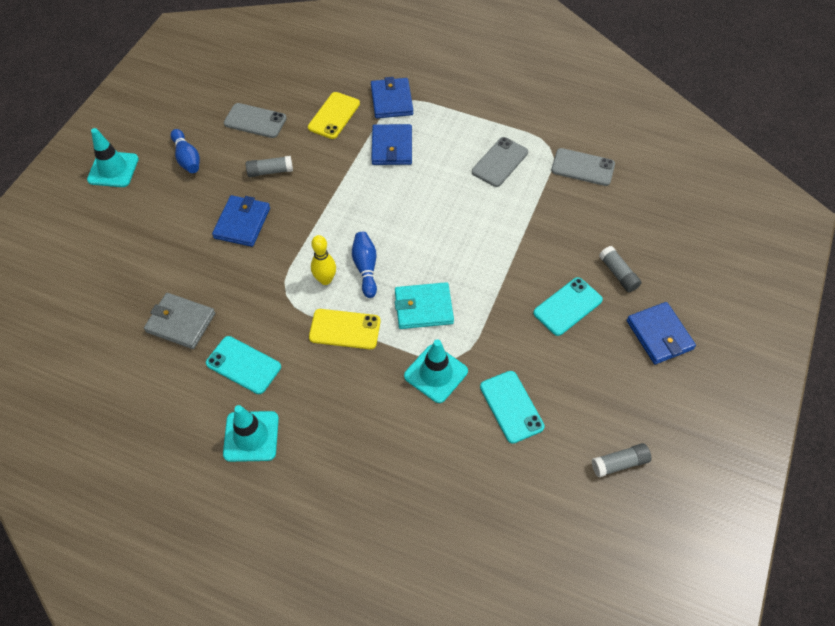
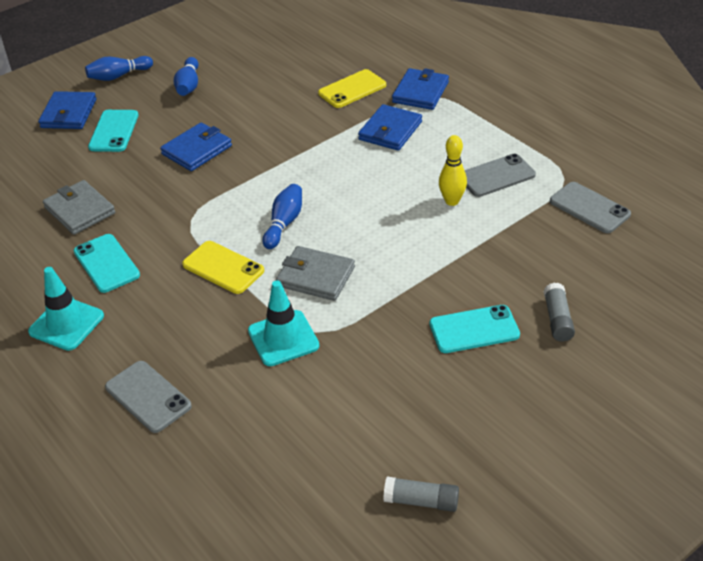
camera: 30 degrees right, 15 degrees down
(113, 169) = (118, 76): turquoise traffic cone -> blue bowling pin
(255, 121) = (273, 73): grey phone -> grey phone (148, 396)
(270, 171) = (255, 117): grey glue stick -> none
(325, 280) = (237, 220): yellow bowling pin -> yellow bowling pin (452, 201)
(423, 308) = (316, 276): turquoise wallet -> grey wallet
(511, 406) = (340, 398): turquoise phone -> turquoise phone (114, 131)
(659, 335) = (564, 395): blue wallet -> blue wallet (69, 113)

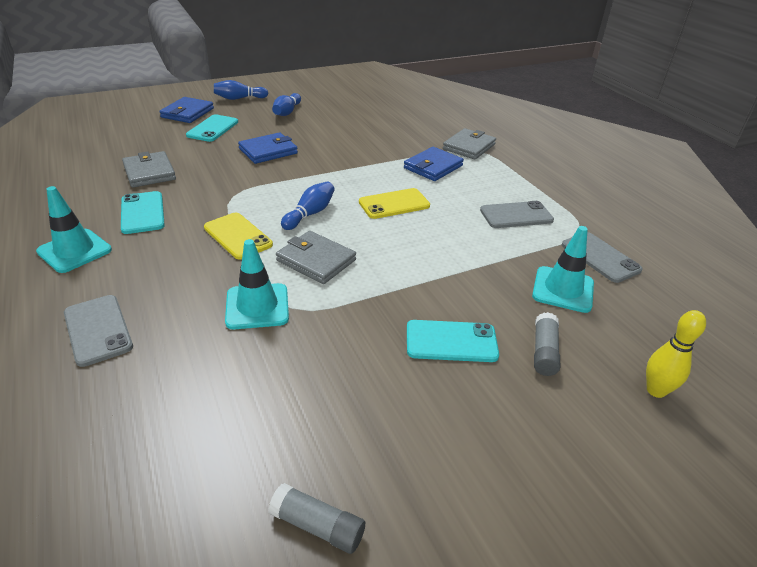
camera: 10 degrees right, 5 degrees down
(352, 89) = (413, 135): yellow phone -> yellow phone (394, 204)
(420, 92) = (469, 147): blue wallet -> grey wallet
(452, 201) = (468, 226): yellow bowling pin -> yellow bowling pin (656, 390)
(561, 252) = (563, 289): none -> turquoise traffic cone

